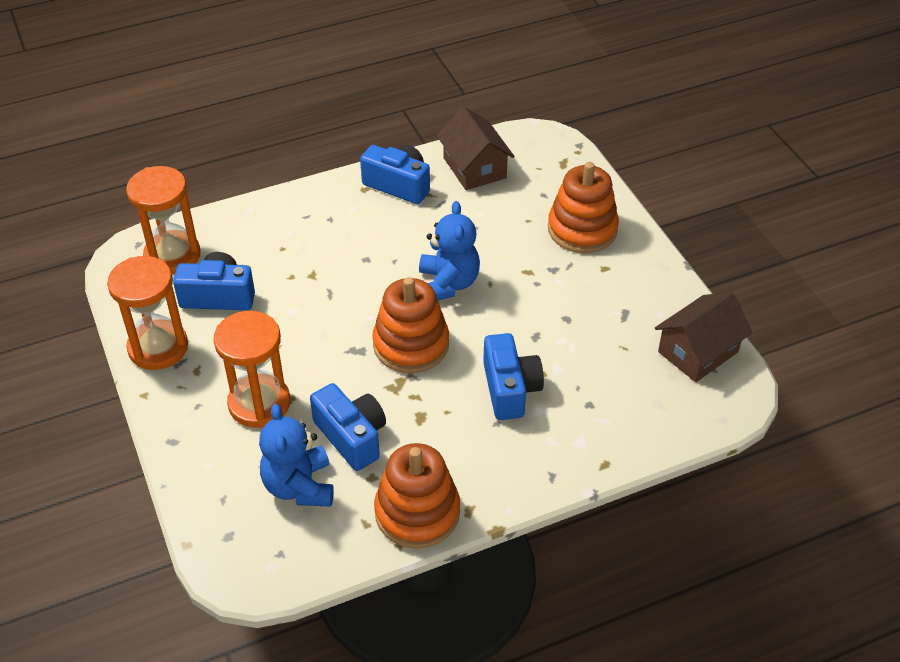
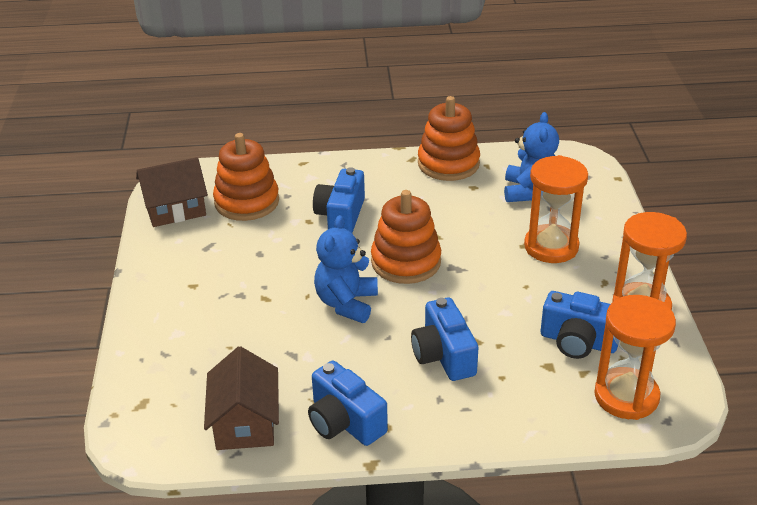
camera: 160 degrees left, 10 degrees down
(352, 437) = (480, 211): blue camera -> blue camera (444, 355)
(582, 229) = (183, 324): orange stacking toy -> orange stacking toy (247, 202)

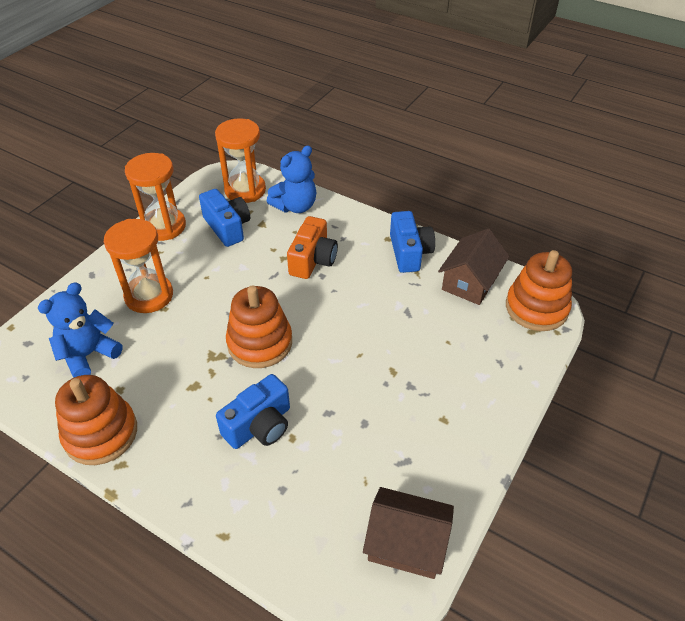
camera: 145 degrees left, 10 degrees up
(247, 202) = (327, 505): orange stacking toy -> orange stacking toy (536, 308)
(346, 303) = (337, 331): blue teddy bear -> blue teddy bear (295, 206)
(444, 355) = (313, 260): blue camera -> orange camera

